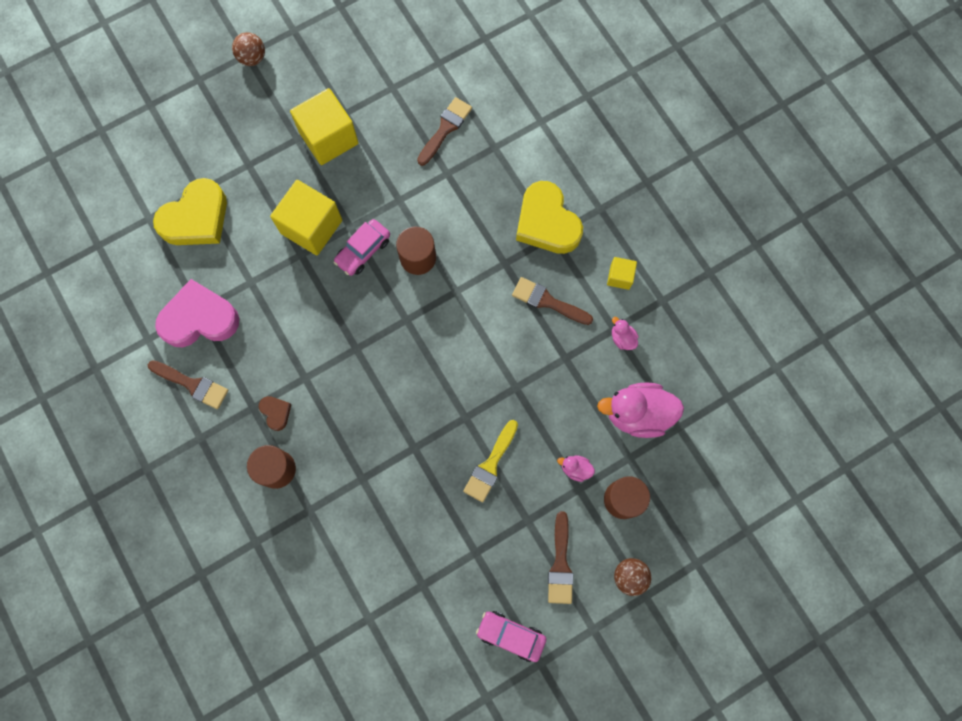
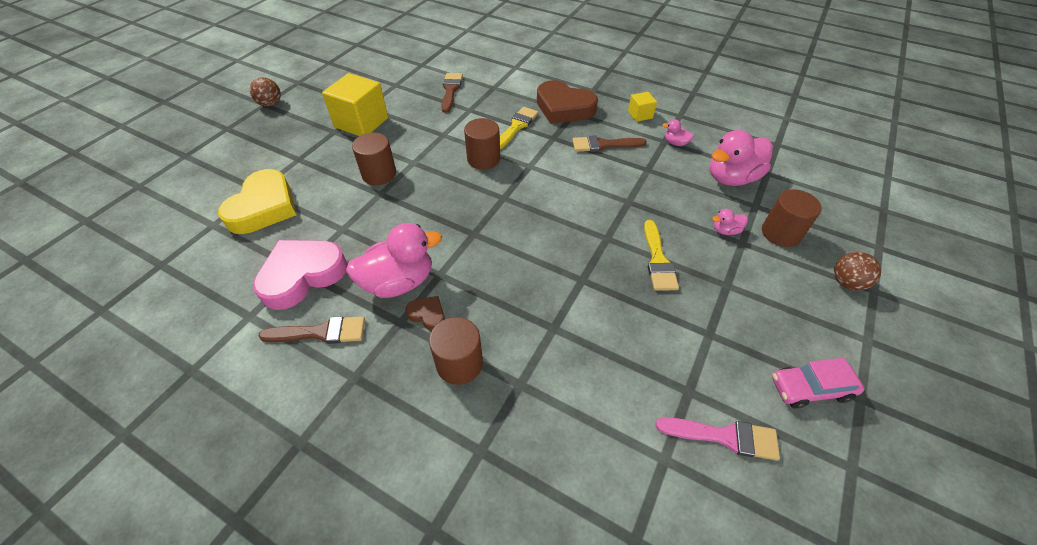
camera: 30 degrees left, 25 degrees down
(270, 367) = (399, 282): none -> pink duck
(311, 227) = (379, 174): yellow cube -> brown cylinder
(363, 251) = (434, 171): pink car -> none
(420, 629) = (724, 436): none -> pink brush
(478, 226) = (516, 126): none -> yellow brush
(547, 222) = (564, 108): yellow heart -> brown heart
(560, 564) = (786, 303): brown brush -> none

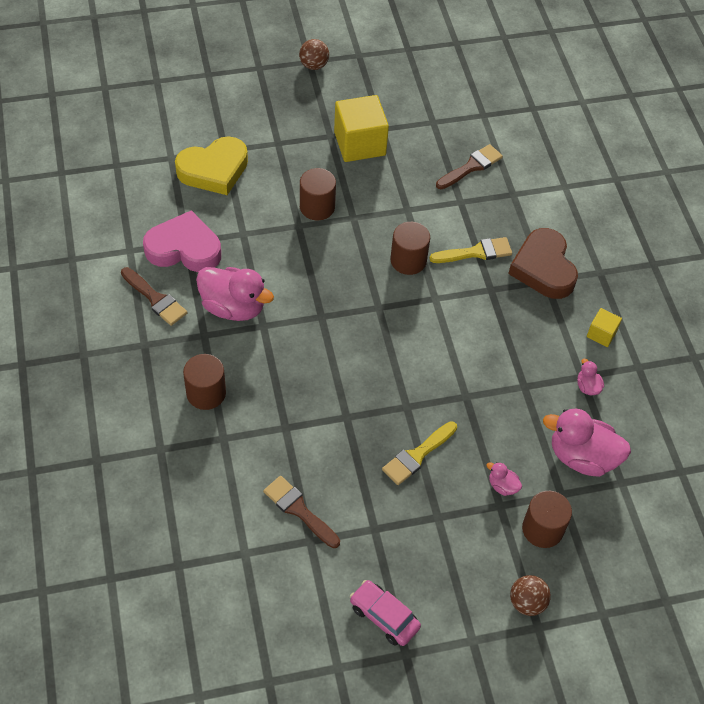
camera: 45 degrees right, 5 degrees up
(427, 314) = (224, 346): brown heart -> none
(603, 145) = (522, 333): brown brush -> brown brush (299, 510)
(724, 436) = (293, 580): pink brush -> none

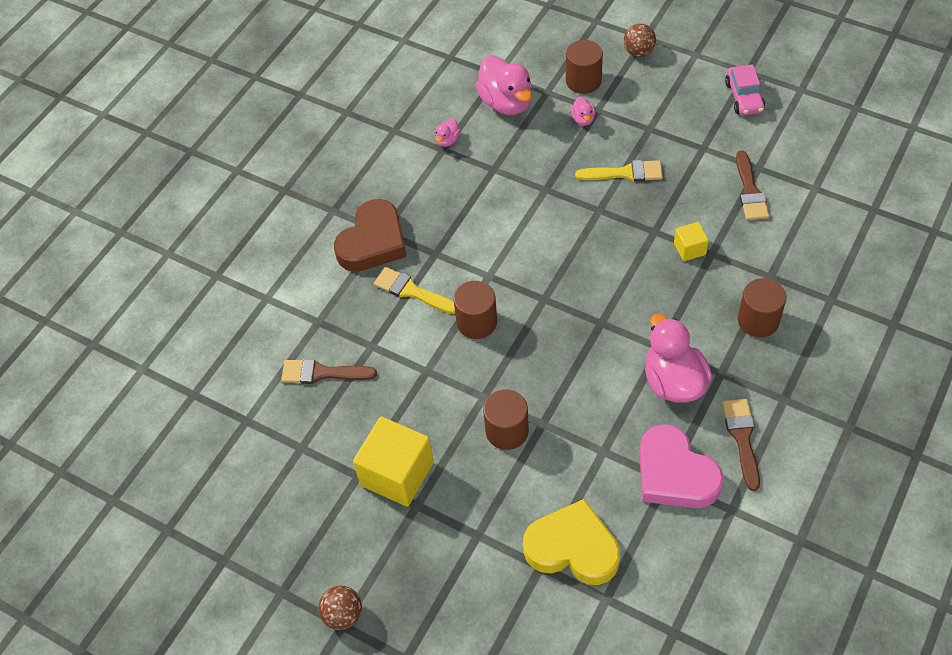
camera: 130 degrees left, 0 degrees up
(601, 334) = (391, 167): yellow cube -> yellow cube (689, 249)

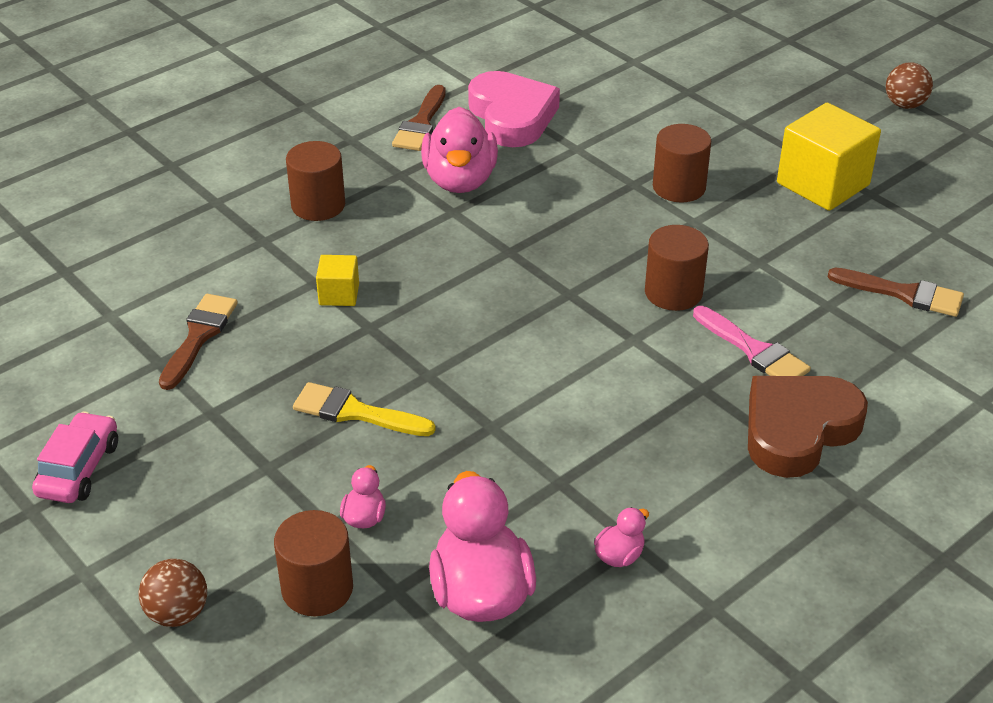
camera: 165 degrees left, 15 degrees down
(412, 291) = (754, 350): yellow brush -> pink brush
(572, 548) = (649, 94): yellow heart -> none

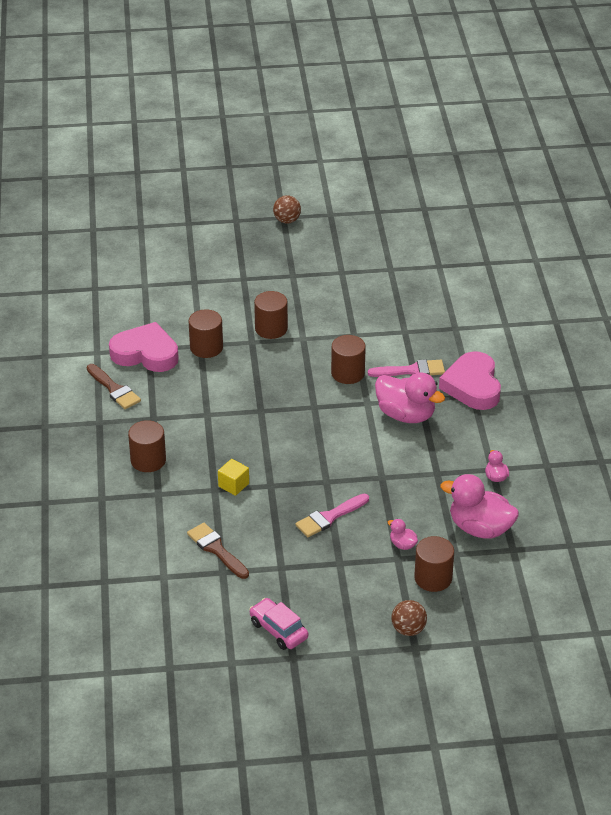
camera: 55 degrees left, 0 degrees up
(355, 412) = (329, 517): yellow brush -> pink brush
(460, 180) = (183, 399): pink duck -> pink duck (406, 415)
(578, 154) = (206, 347): none -> brown cylinder
(798, 430) = (472, 386): brown heart -> pink heart
(823, 184) = (319, 282): yellow cube -> none
(903, 294) = (420, 305): brown brush -> none

